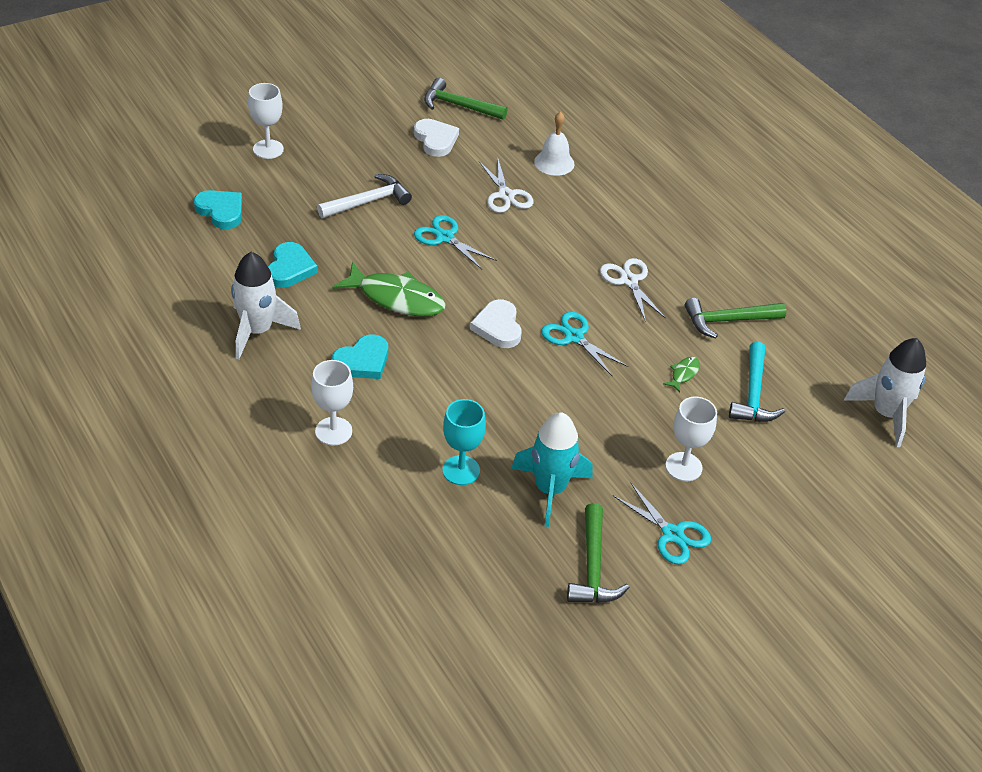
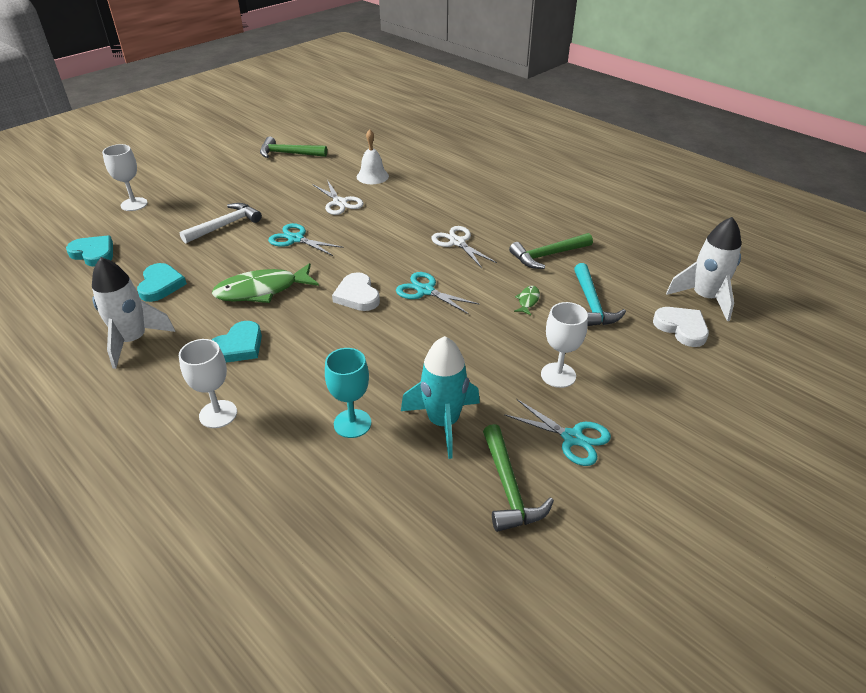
camera: 10 degrees left, 5 degrees down
(396, 298) = (262, 290): green fish -> green fish turned 150 degrees clockwise
(435, 140) = (274, 177): white heart -> white heart (681, 328)

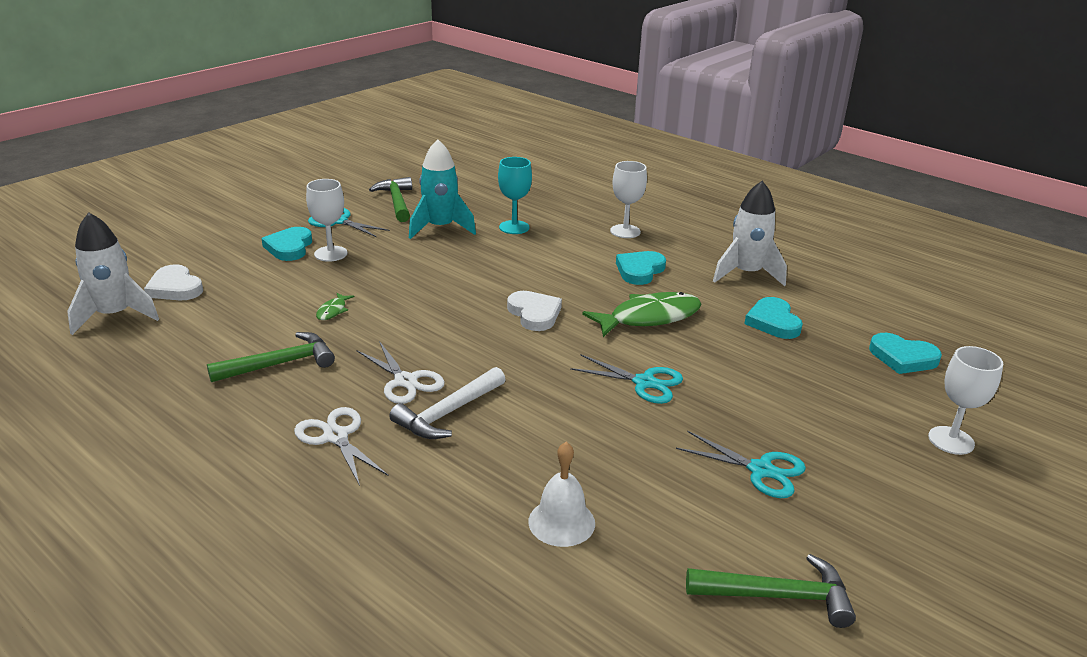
camera: 175 degrees right, 10 degrees down
(225, 225) = (765, 403): white hammer -> white hammer (448, 413)
(340, 202) = (604, 451): white scissors -> white scissors (336, 436)
(425, 291) = (453, 319): turquoise scissors -> turquoise scissors (760, 470)
(592, 304) = (258, 308): turquoise hammer -> none
(607, 386) = (289, 247): none -> turquoise heart

